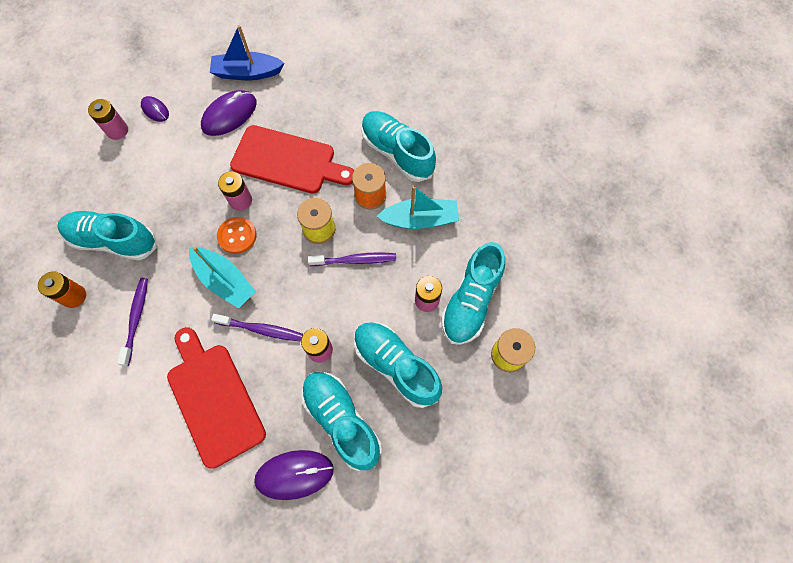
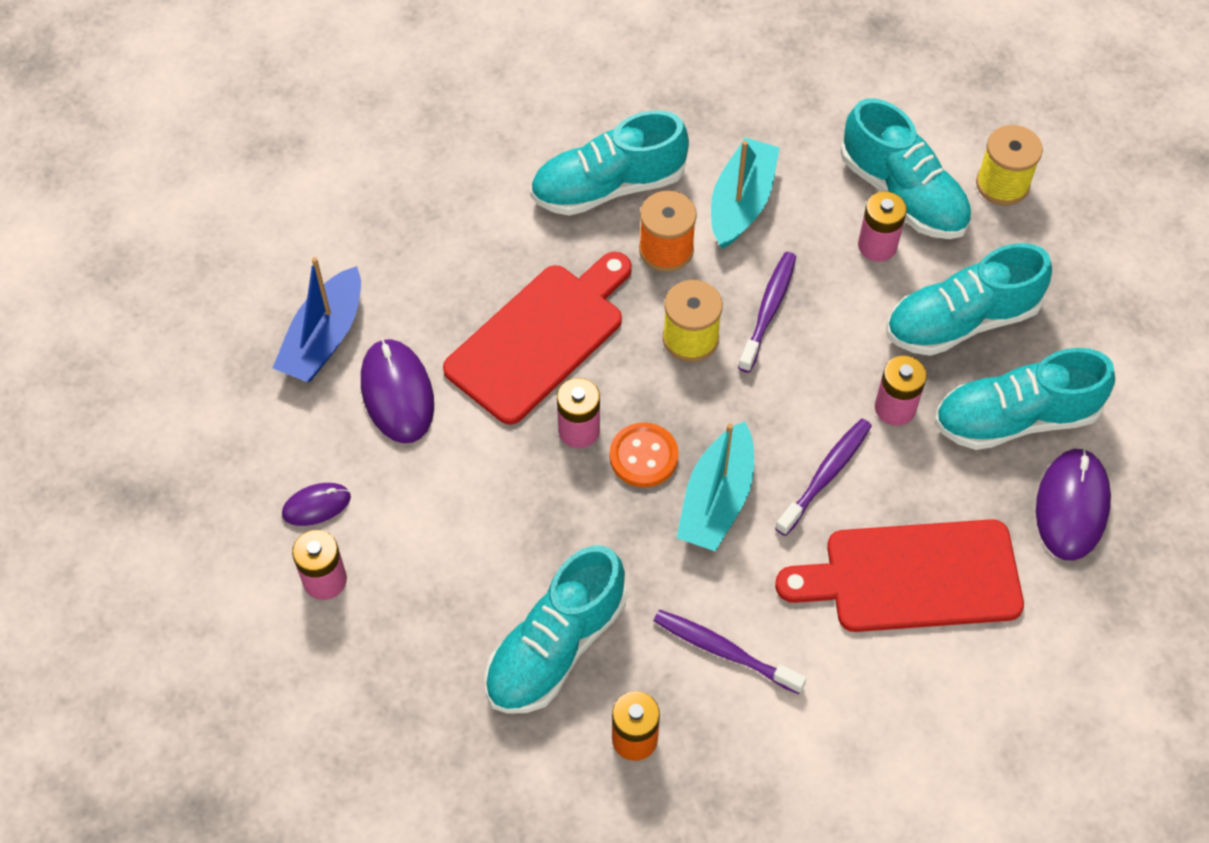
camera: 65 degrees left, 10 degrees down
(225, 281) = (717, 499): turquoise boat -> turquoise boat turned 135 degrees clockwise

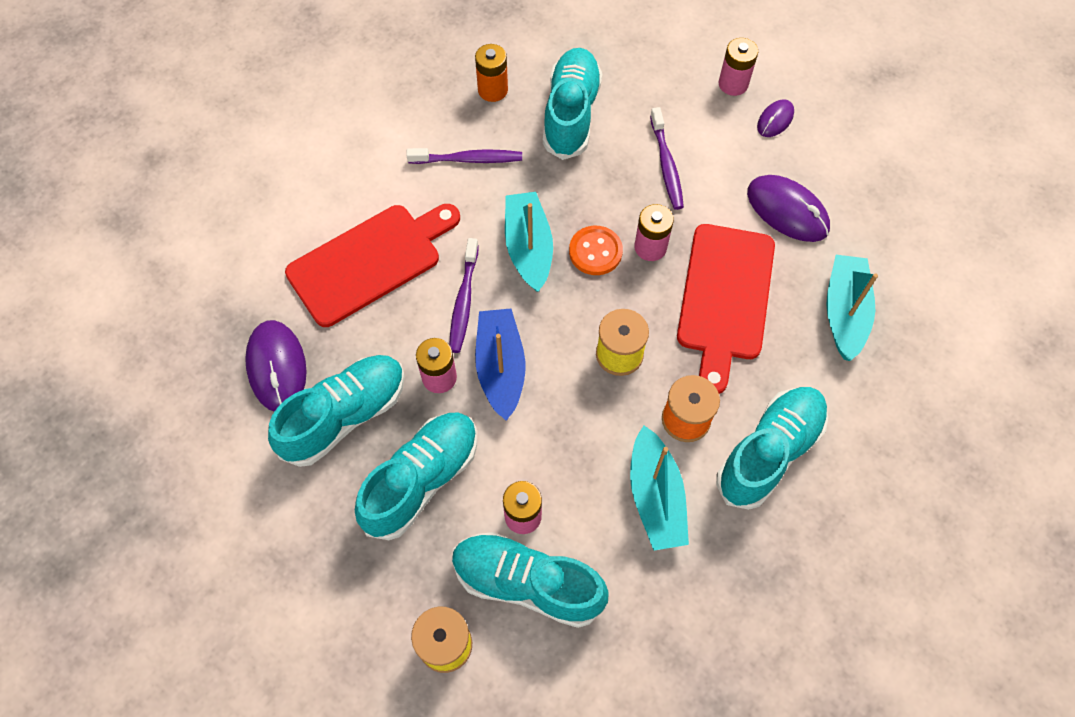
camera: 150 degrees right, 5 degrees up
(324, 338) = (867, 222): blue boat -> blue boat (500, 368)
(431, 265) = (844, 312): none -> turquoise boat
(768, 311) = (576, 408): purple toothbrush -> purple toothbrush (666, 164)

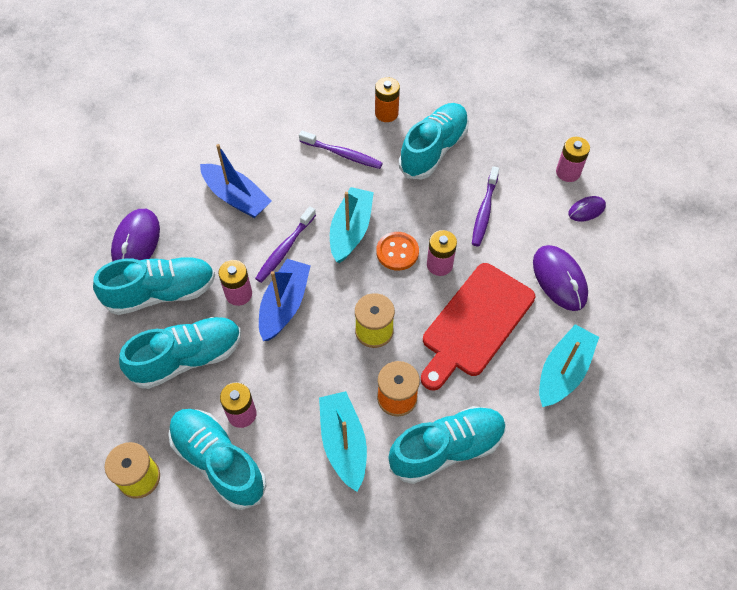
camera: 25 degrees right, 5 degrees down
(370, 262) = (236, 197): red cutting board -> blue boat
(655, 497) = (343, 443): turquoise boat -> turquoise boat turned 150 degrees clockwise

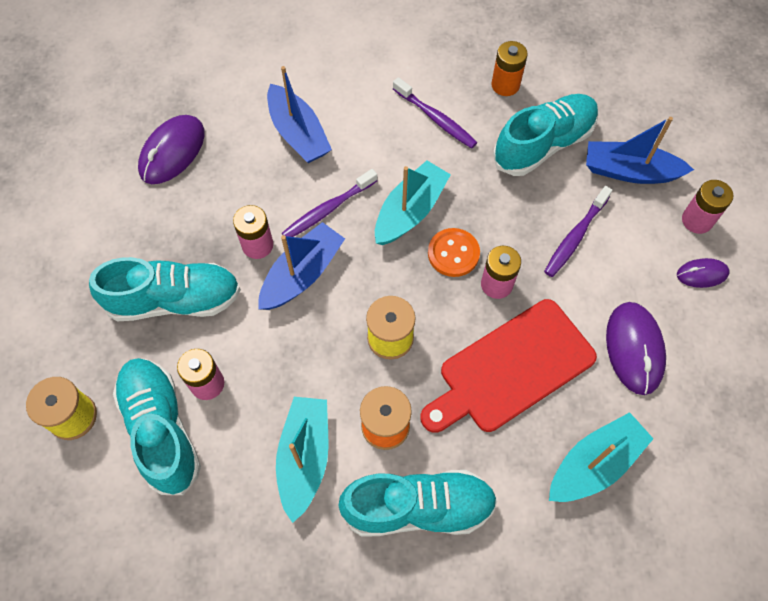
camera: 20 degrees right, 5 degrees up
(161, 293) = (176, 217): turquoise shoe -> none
(505, 151) = (629, 171): none -> blue boat

